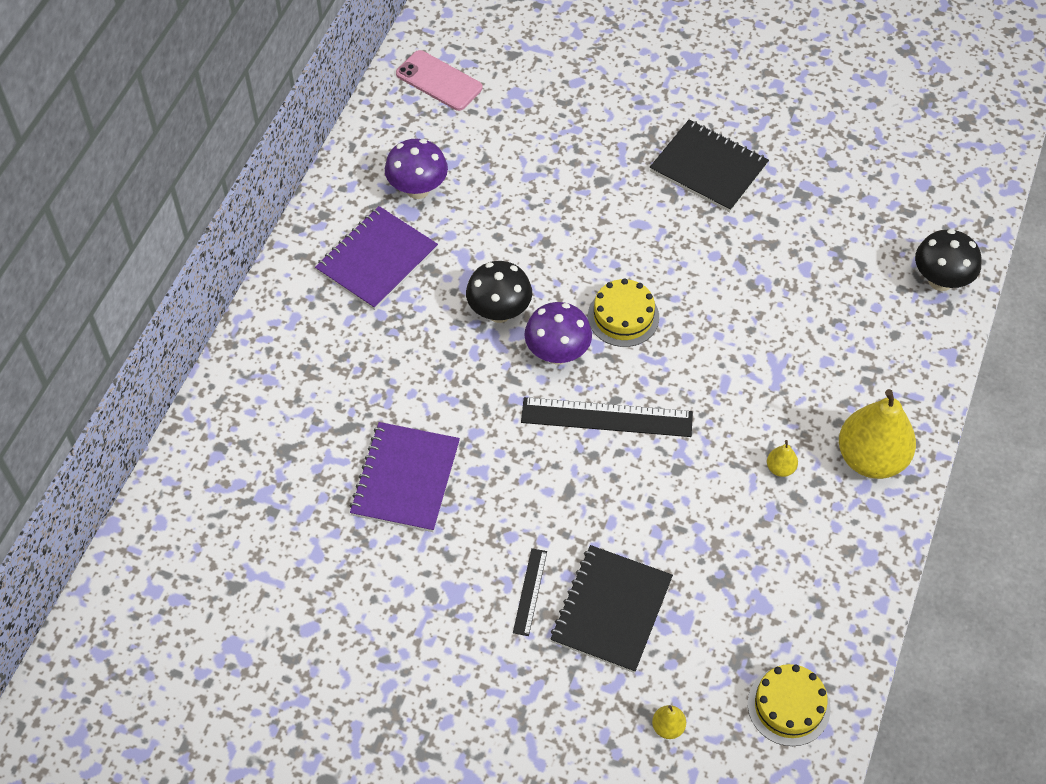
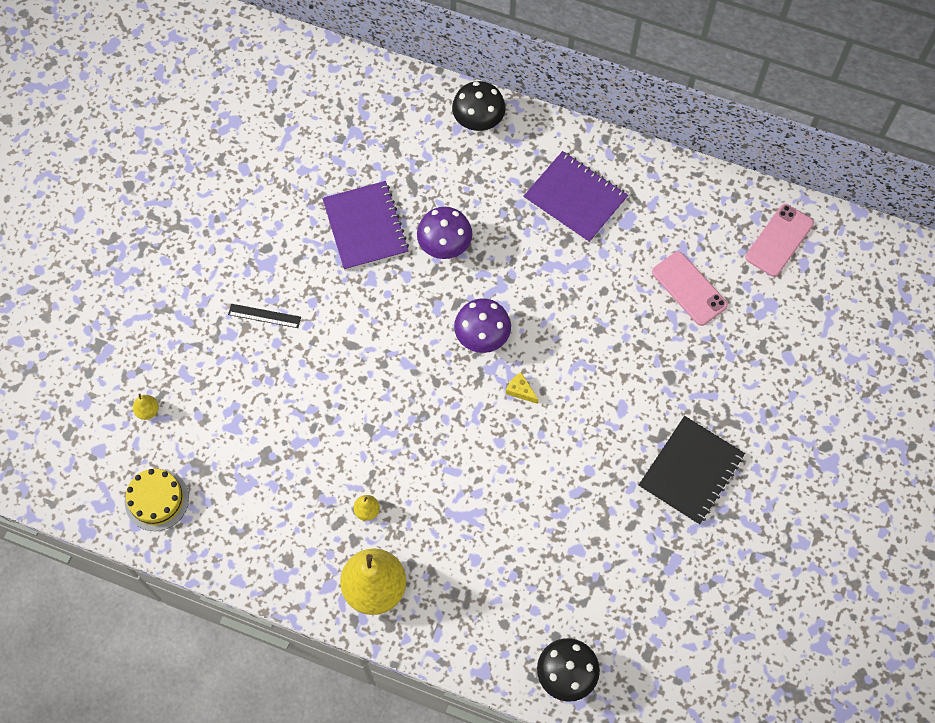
camera: 90 degrees right, 10 degrees up
(405, 478) = (365, 227): purple notebook -> purple notebook turned 60 degrees clockwise
(418, 189) = (652, 227): purple mushroom -> purple mushroom (445, 246)
(496, 160) = (689, 288): none -> pink phone
(499, 312) = (523, 292): black mushroom -> black mushroom (478, 122)
(606, 418) = (418, 374): black ruler -> none
(611, 610) = (245, 373): black notebook -> none
(623, 317) = (520, 391): yellow cake -> yellow cheese

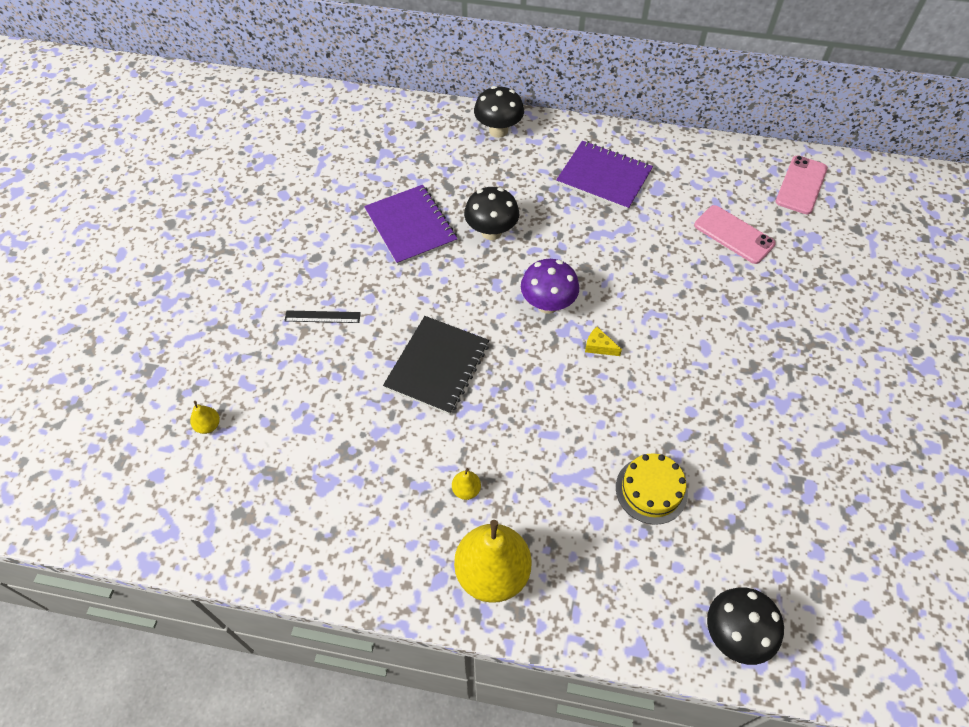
camera: 10 degrees left, 10 degrees down
(157, 500) = (227, 517): yellow cake -> yellow cake (651, 490)
(445, 246) = (491, 232): purple mushroom -> black mushroom
(691, 471) = (794, 395): black notebook -> black notebook (437, 366)

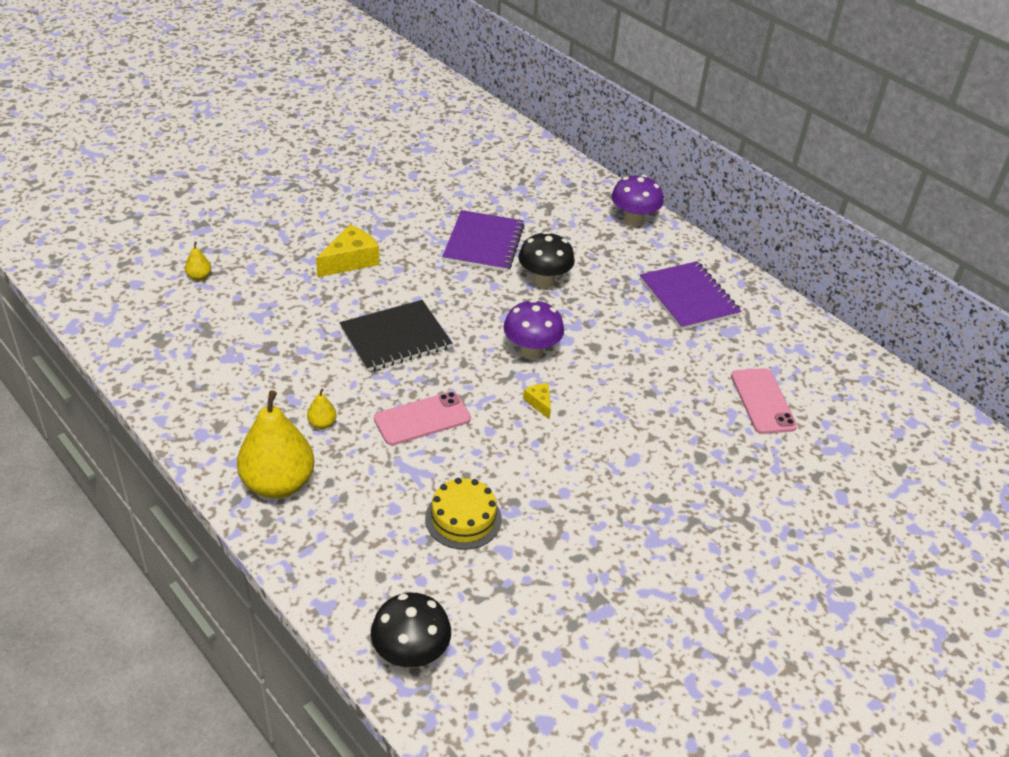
camera: 35 degrees right, 15 degrees down
(322, 316) = (350, 260): black ruler -> yellow cheese
(498, 130) = (633, 221): black mushroom -> purple mushroom
(801, 185) = (881, 404): pink phone -> pink phone (422, 419)

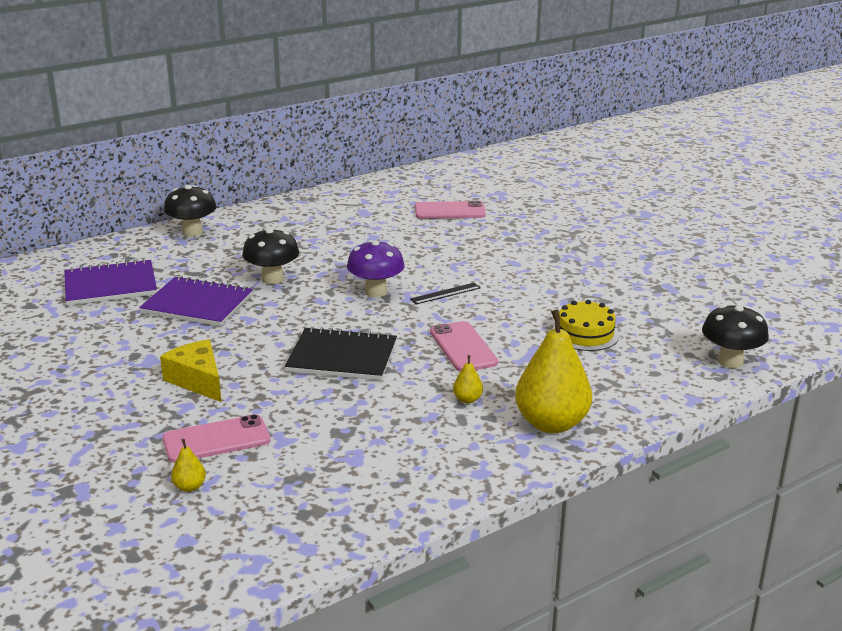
camera: 80 degrees left, 15 degrees down
(261, 281) = (216, 440): none -> pink phone
(395, 338) = (342, 357): black notebook -> black notebook turned 60 degrees counterclockwise
(539, 403) = (445, 293): yellow cheese -> black ruler
(633, 221) = (192, 232): purple mushroom -> black mushroom
(688, 298) = (316, 222): purple notebook -> purple notebook (110, 285)

